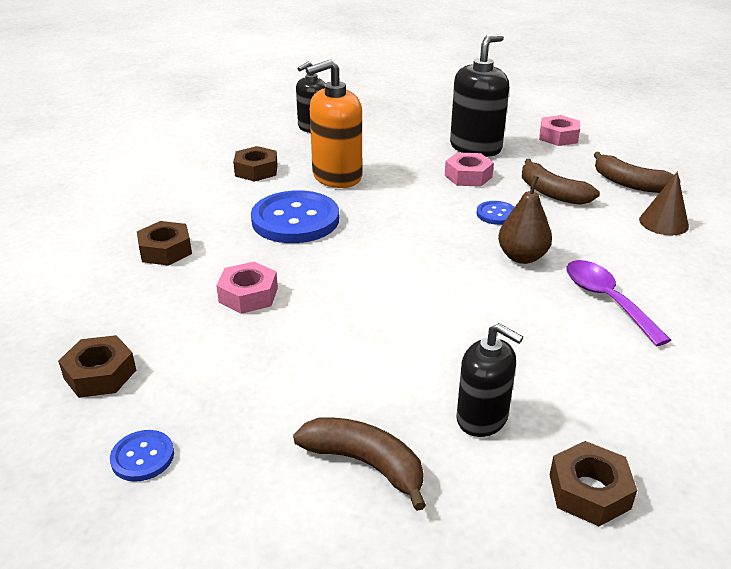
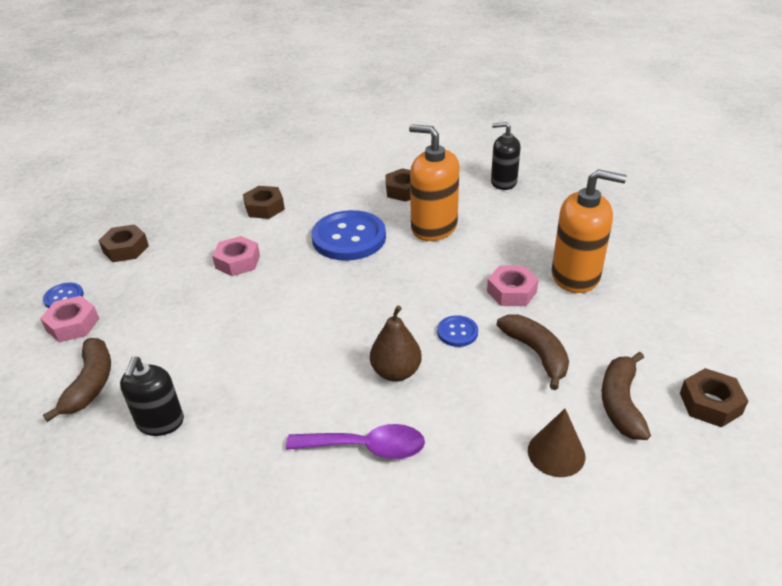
camera: 60 degrees right, 5 degrees up
(475, 147) = (575, 276): black soap dispenser -> orange soap dispenser
(552, 193) = (536, 353): brown banana -> brown banana turned 135 degrees clockwise
(558, 137) = (671, 319): pink nut -> pink nut (73, 324)
(589, 491) = (104, 506): brown nut -> brown nut (710, 403)
(606, 300) = (366, 447): purple spoon -> purple spoon turned 60 degrees clockwise

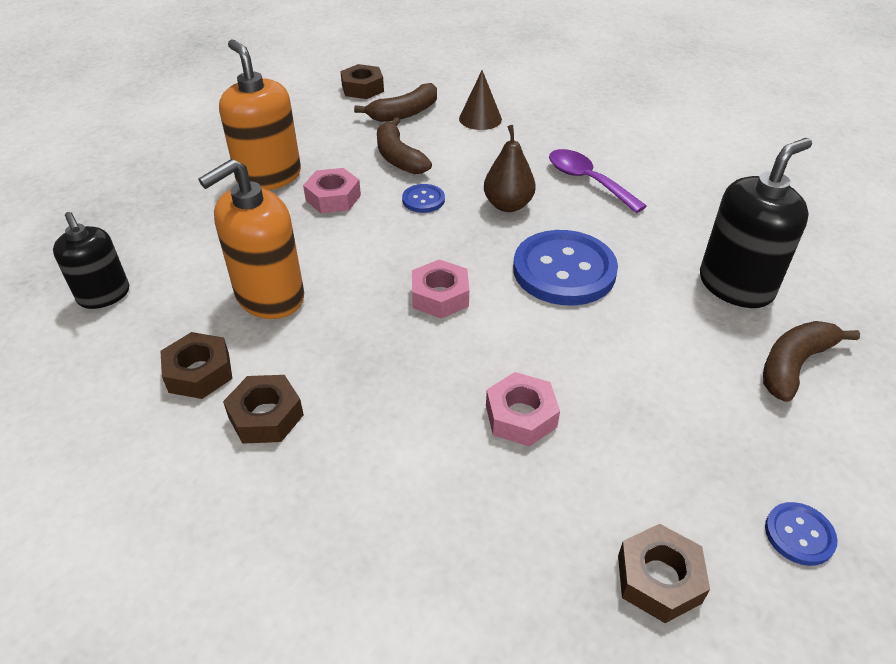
camera: 135 degrees left, 5 degrees up
(73, 324) = (796, 468): pink nut -> pink nut (440, 296)
(160, 422) = (735, 286): black soap dispenser -> black soap dispenser, size x1.54
(264, 207) = (385, 496): brown nut -> brown nut (266, 416)
(349, 238) = (363, 351): blue button -> blue button (564, 270)
(434, 227) = (270, 296): orange soap dispenser -> orange soap dispenser turned 60 degrees clockwise
(536, 353) = (398, 157): brown banana -> brown banana turned 45 degrees counterclockwise

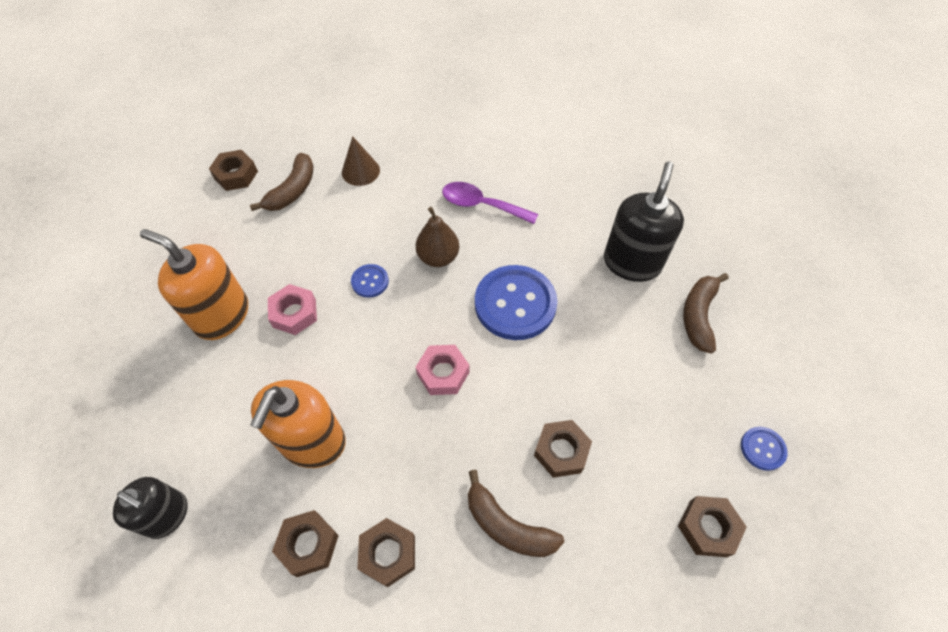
camera: 30 degrees left, 15 degrees up
(398, 157) = (320, 243): brown banana -> brown banana (507, 525)
(521, 416) = (561, 451): pink nut -> brown nut

